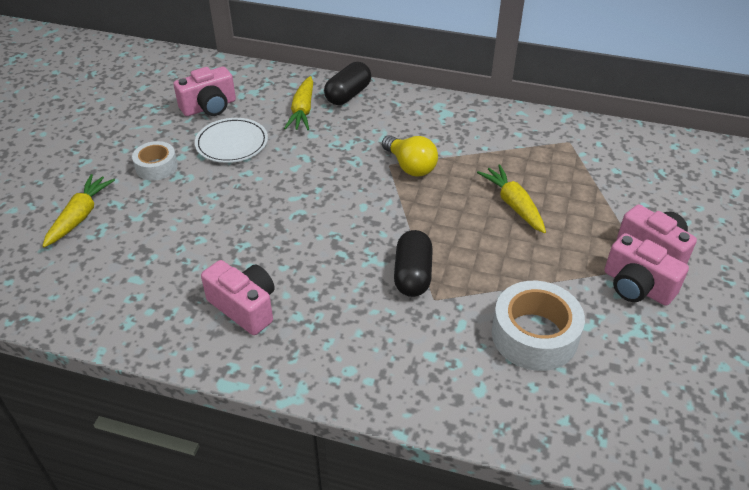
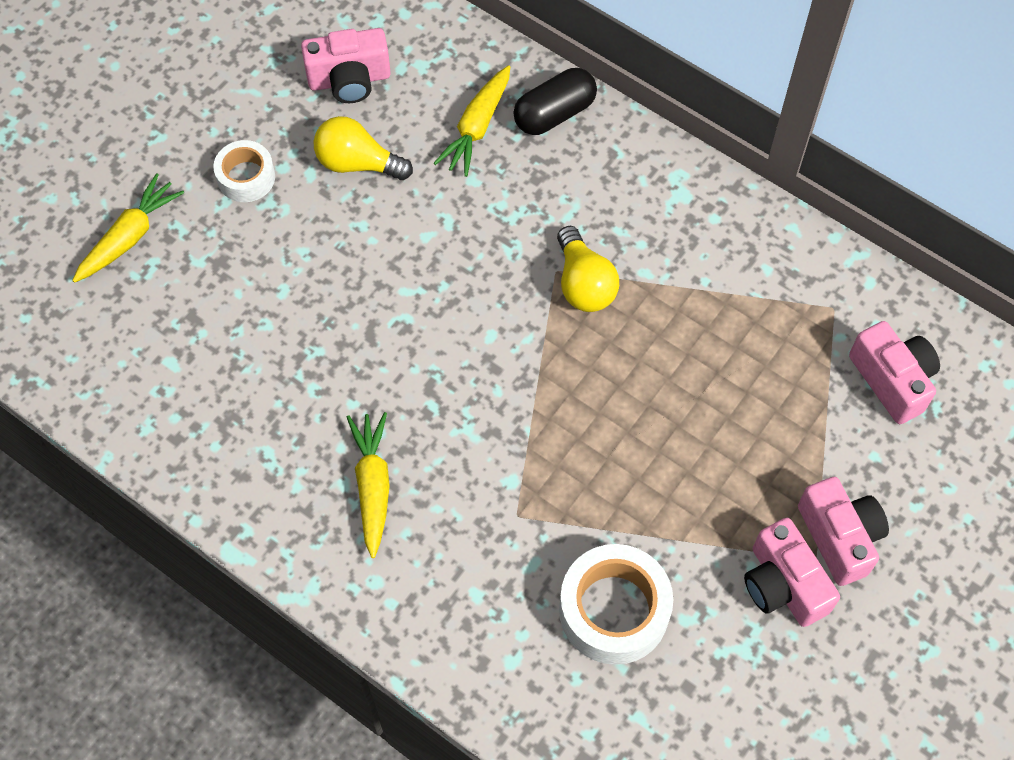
camera: 20 degrees right, 20 degrees up
(232, 143) = (358, 163): white plate -> yellow light bulb
(244, 307) = (286, 450): pink camera -> pink camera (892, 380)
(412, 275) = (506, 470): black capsule -> none
(513, 205) = (692, 398): yellow carrot -> yellow carrot (373, 486)

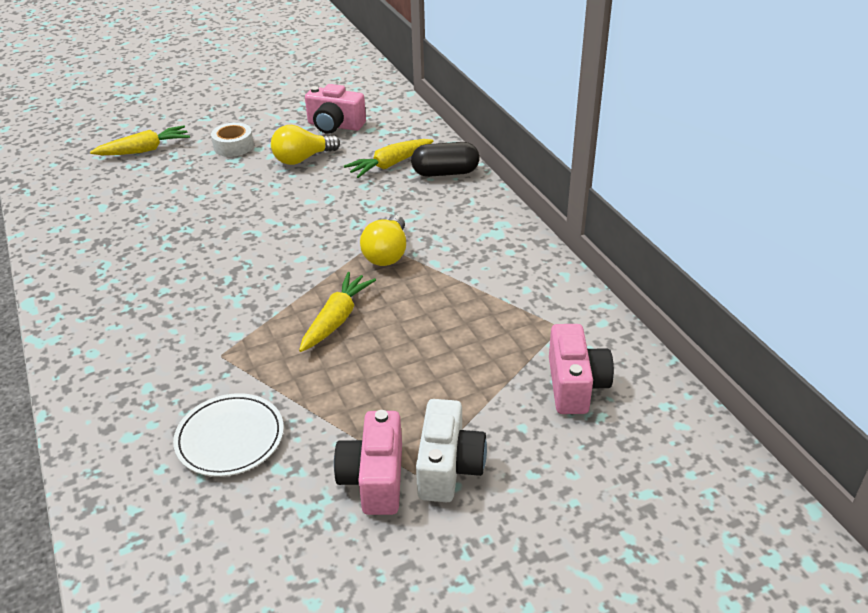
camera: 30 degrees right, 25 degrees down
(358, 163) = (302, 159): yellow light bulb -> yellow light bulb turned 75 degrees counterclockwise
(373, 486) = (147, 303): yellow carrot -> yellow carrot (337, 319)
(614, 610) = (230, 438): white tape -> white plate
(840, 537) = (448, 467): pink camera -> white camera

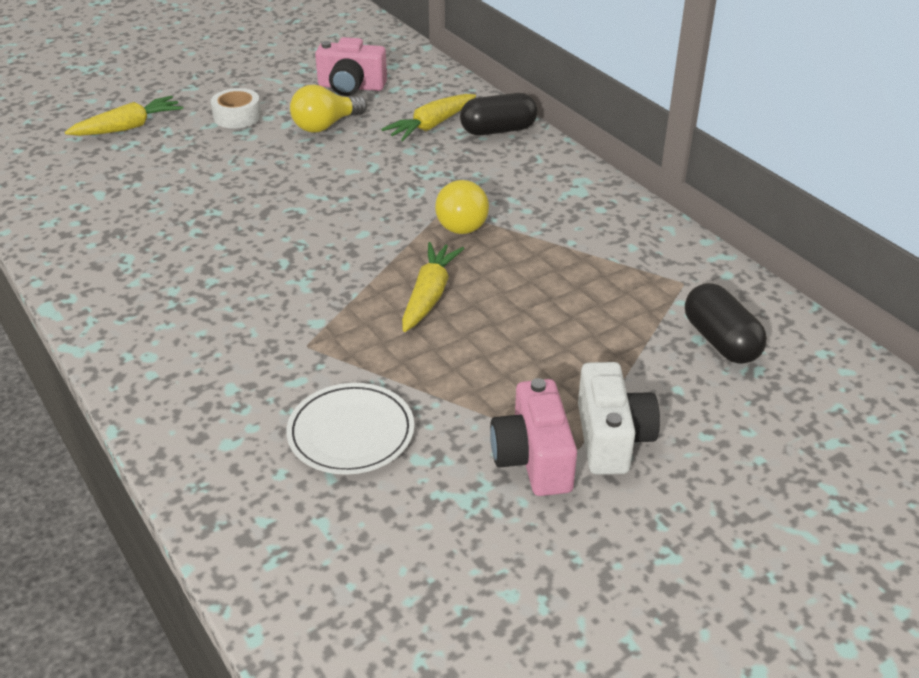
camera: 10 degrees left, 0 degrees up
(575, 385) = (720, 341): pink camera -> black capsule

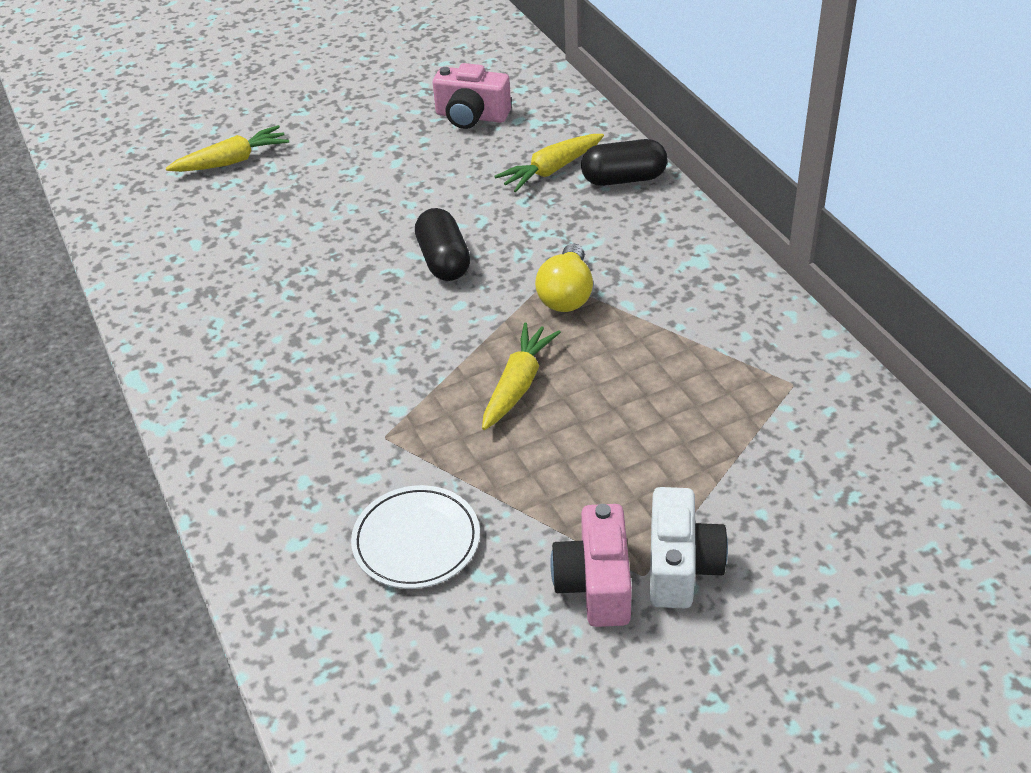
camera: 10 degrees right, 5 degrees up
(237, 116) = (346, 151): white tape -> none
(326, 125) = (438, 166): yellow light bulb -> none
(720, 341) = (819, 458): black capsule -> black capsule (443, 260)

